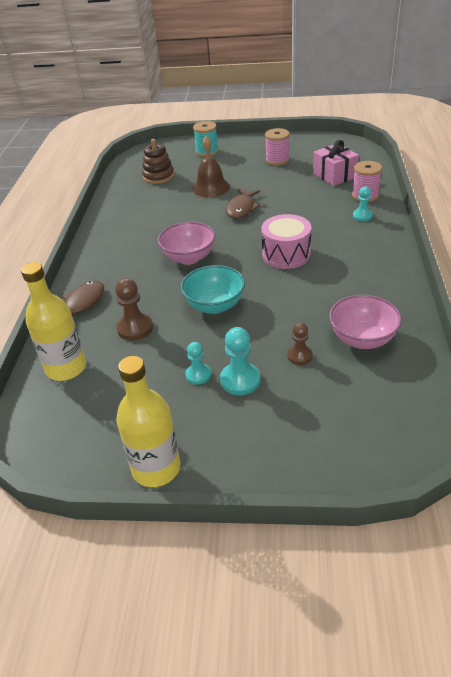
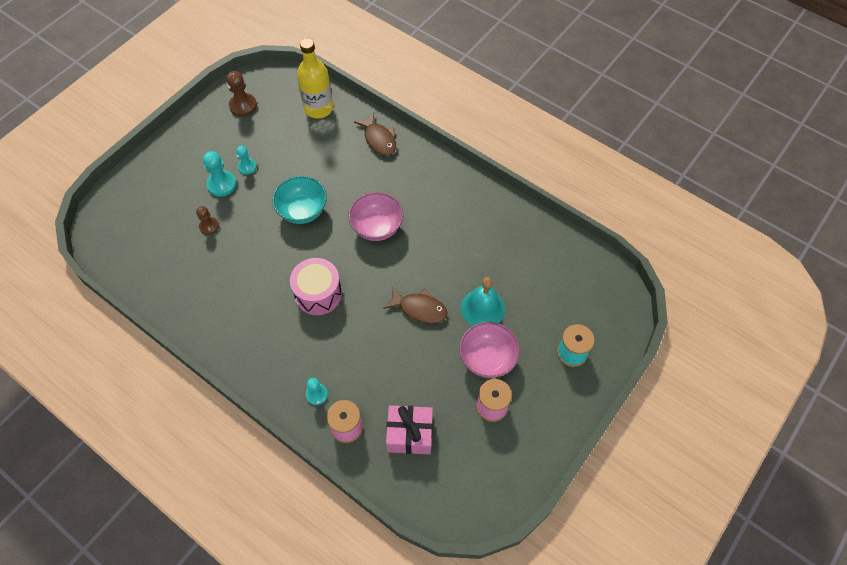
camera: 120 degrees right, 20 degrees up
(135, 328) = (323, 156): brown pawn -> brown pawn (243, 106)
(156, 468) = (202, 117): yellow bottle -> none
(158, 176) = (547, 278): brown stacking toy -> none
(211, 187) = (482, 308): brown bell -> turquoise bell
(241, 208) = (419, 309): brown fish -> brown fish turned 150 degrees clockwise
(362, 339) = (186, 270): pink bowl -> pink bowl (487, 359)

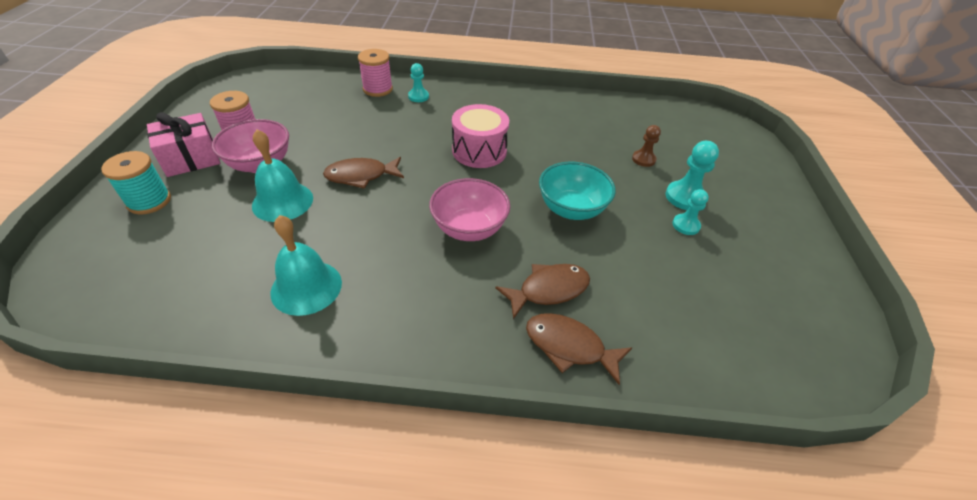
camera: 145 degrees right, 15 degrees down
(243, 106) = (798, 296): brown pawn -> none
(318, 108) = (707, 350): yellow bottle -> none
(364, 169) = (548, 290): none -> brown fish
(410, 434) = (318, 100): pink gift -> pink gift (191, 158)
(490, 232) = (306, 287): none -> turquoise bell

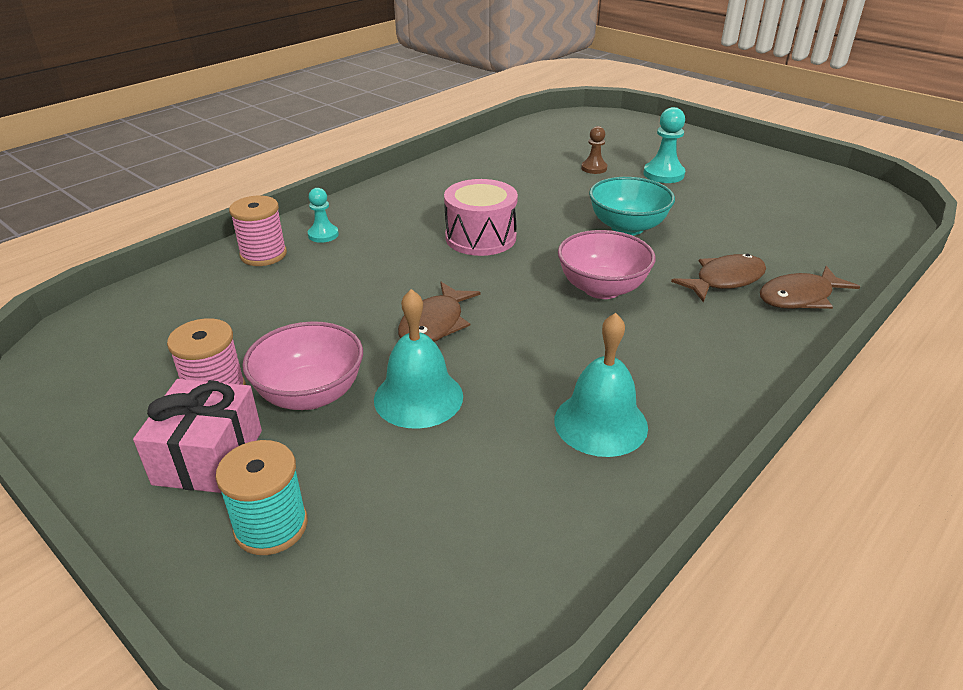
camera: 50 degrees left, 10 degrees down
(548, 290) = (725, 280): brown fish -> brown fish turned 45 degrees clockwise
(685, 225) = (698, 189): turquoise pawn -> none

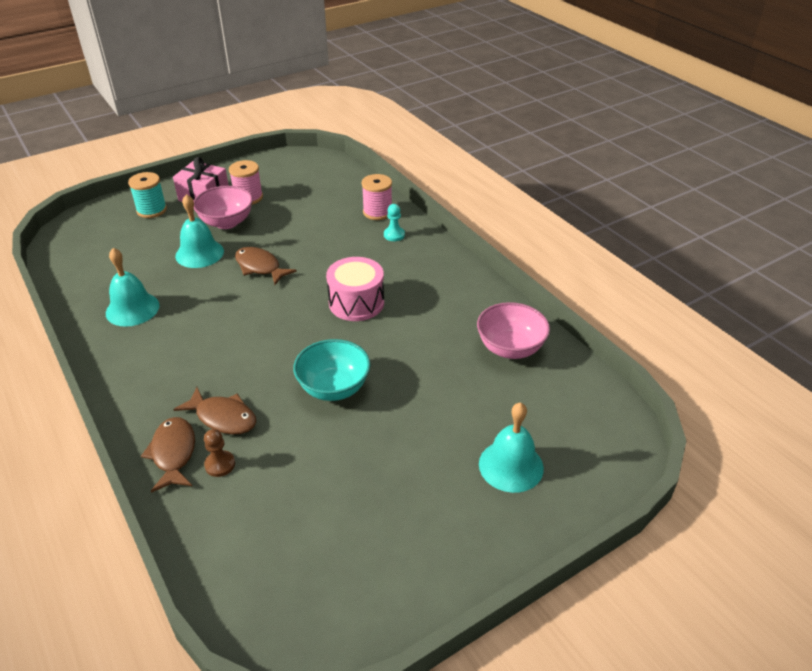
camera: 105 degrees right, 5 degrees up
(594, 168) = (464, 402): brown pawn -> brown pawn (220, 464)
(602, 288) = (253, 346): pink bowl -> pink bowl (510, 348)
(646, 147) = (511, 466): none -> turquoise bell
(663, 174) = (433, 454): turquoise pawn -> none
(725, 280) = (223, 417): brown fish -> brown fish turned 45 degrees counterclockwise

